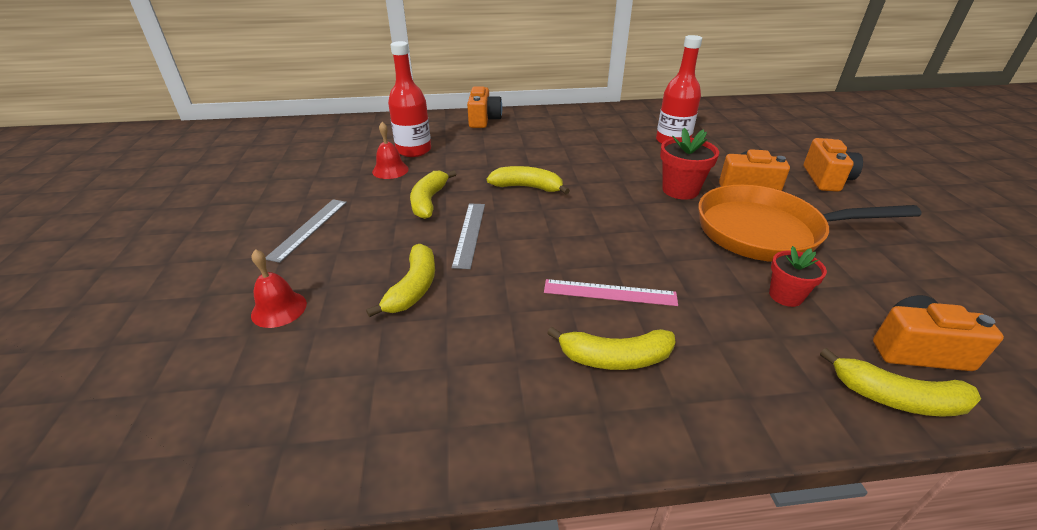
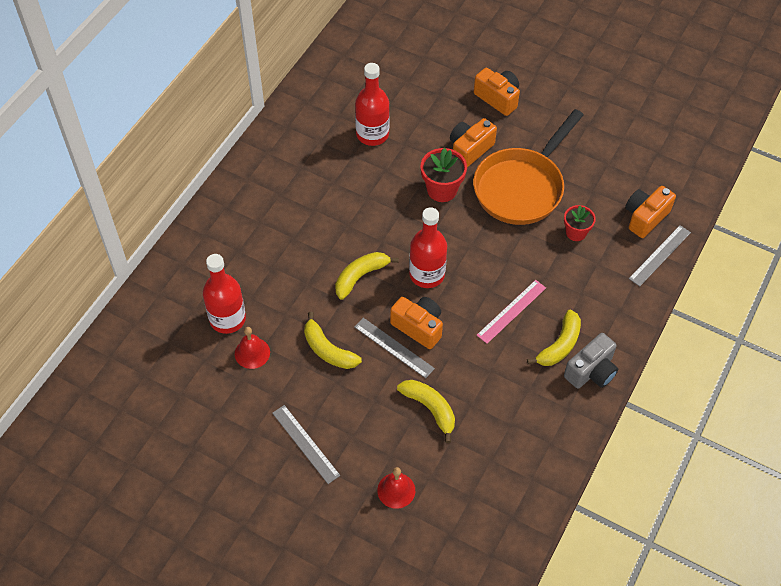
camera: 55 degrees left, 20 degrees up
(484, 120) = (209, 233): orange camera -> orange camera (418, 327)
(578, 219) = (427, 274): none -> red bottle
(613, 415) = (591, 371): none -> grey camera
(897, 398) = (660, 255): yellow banana -> grey ruler

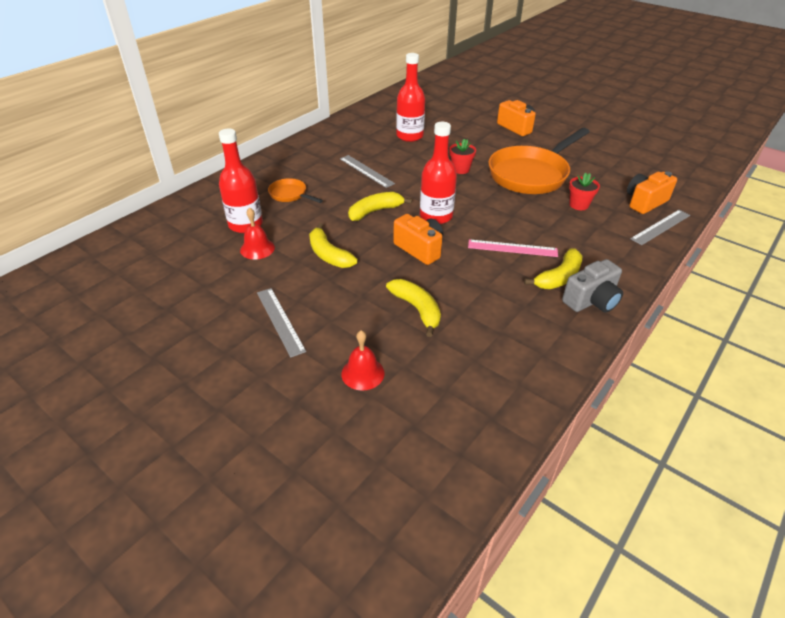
camera: 10 degrees right, 15 degrees down
(260, 263) = (290, 195): none -> orange pan
(394, 347) = (392, 260): grey ruler -> grey ruler (366, 171)
(442, 190) = (460, 169): red flower pot -> red flower pot, size x0.66
(470, 149) = (488, 150): orange camera -> none
(511, 311) = (512, 248): pink ruler -> pink ruler turned 45 degrees clockwise

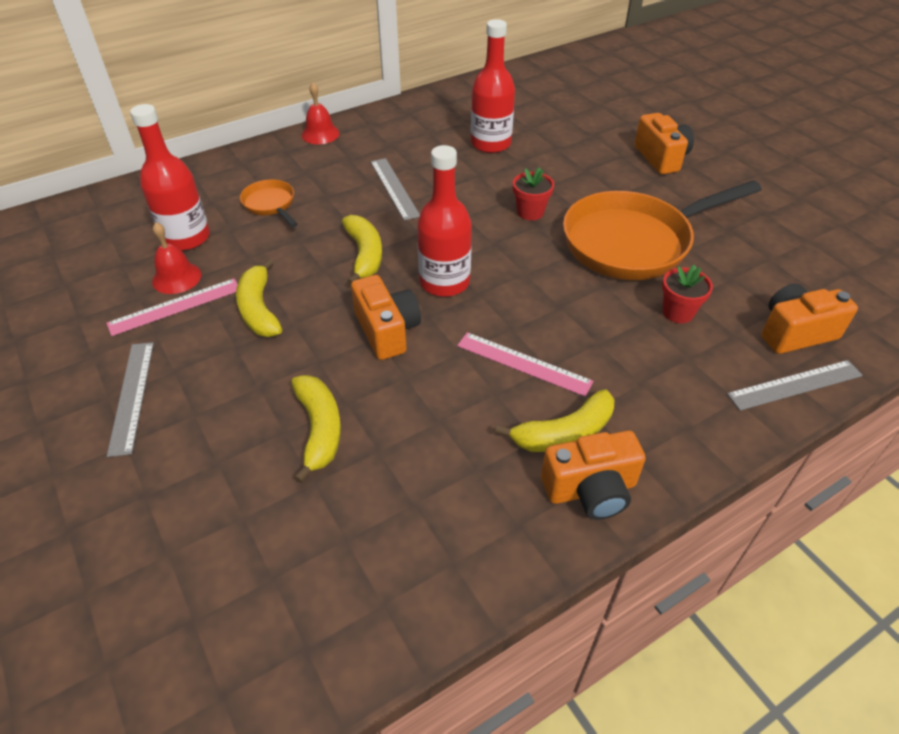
camera: 20 degrees right, 5 degrees up
(269, 265) = (175, 306): none -> pink ruler
(363, 373) = (180, 512): red bell -> red bell (320, 134)
(375, 211) = (364, 255): yellow banana -> yellow banana turned 90 degrees clockwise
(591, 301) = (591, 490): grey camera -> orange camera

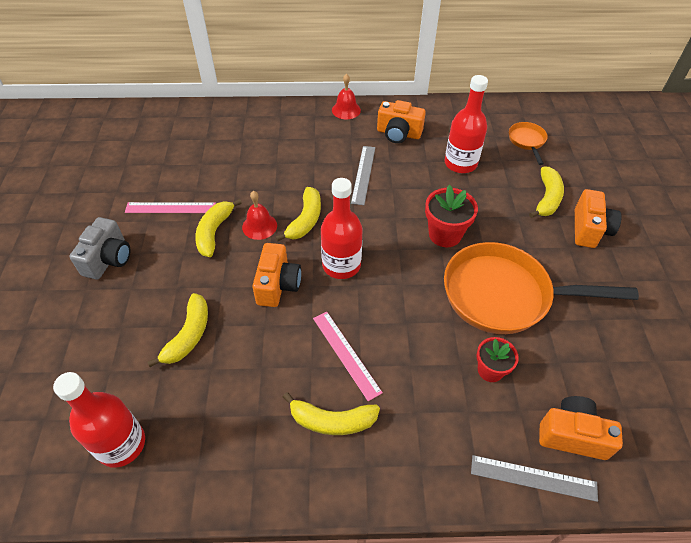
camera: 30 degrees right, 5 degrees up
(132, 396) = (108, 259): grey ruler -> grey camera
(176, 278) = (185, 187): red bell -> red bell (259, 226)
(186, 238) = (209, 160): red bottle -> red bottle (121, 444)
(270, 205) = (275, 155): orange pan -> orange pan (527, 141)
(530, 212) = (445, 234): red flower pot -> red flower pot, size x1.51
(591, 490) = (317, 472): orange camera -> orange camera (398, 134)
(601, 145) = (547, 198): none -> yellow banana

